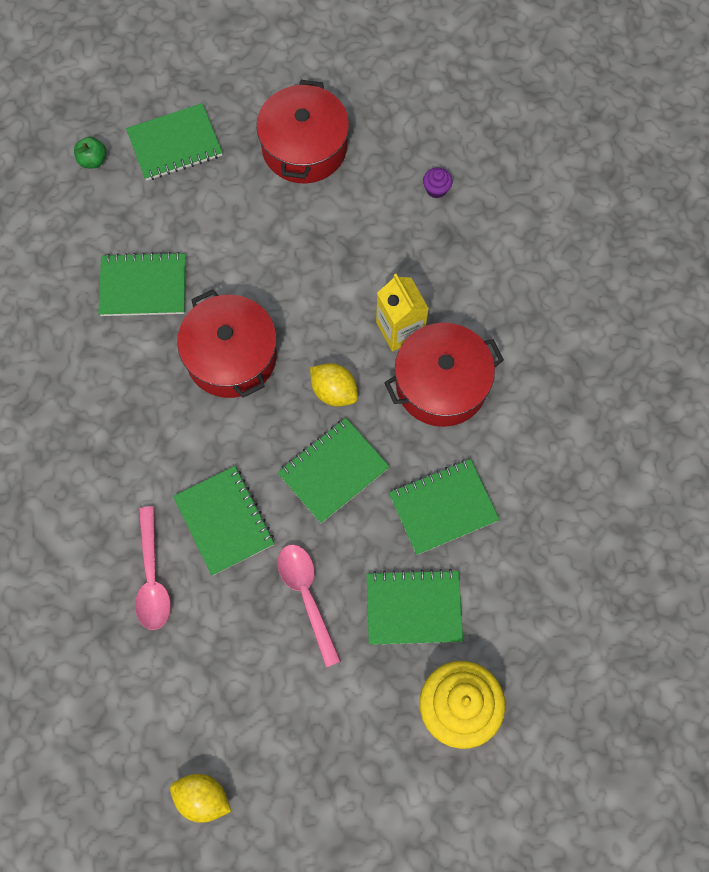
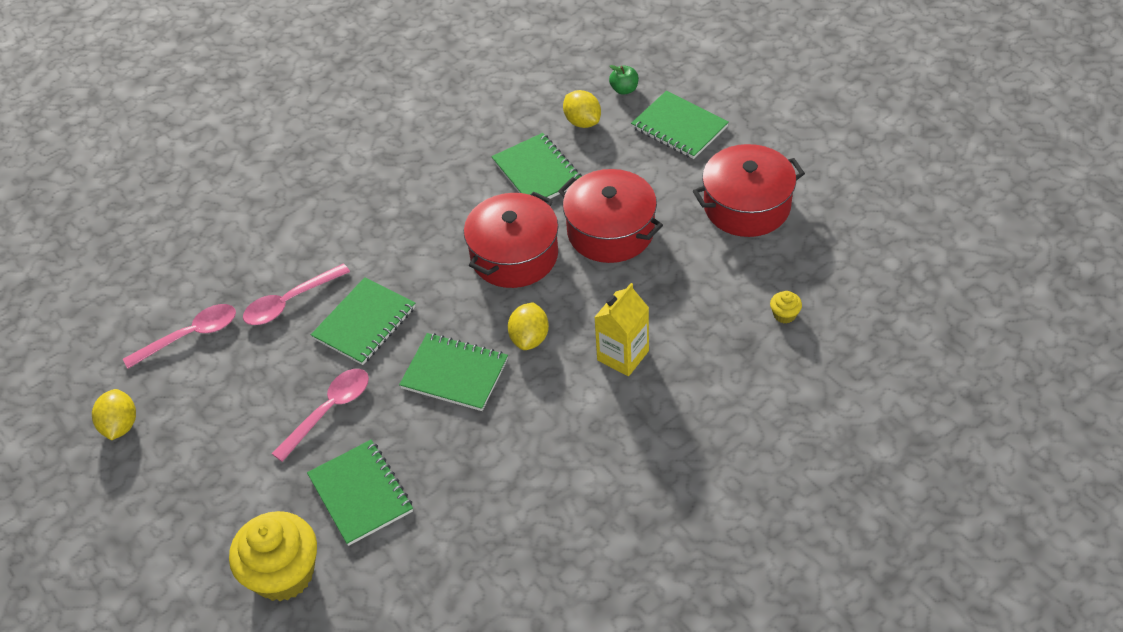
camera: 65 degrees right, 20 degrees down
(107, 216) = (582, 122): none -> yellow lemon
(132, 689) = (190, 336): none -> pink spoon
(436, 189) = (784, 315): purple cupcake -> yellow cupcake
(441, 384) = (590, 412): red pot -> red pot (610, 231)
(443, 507) = (470, 470): green notebook -> none

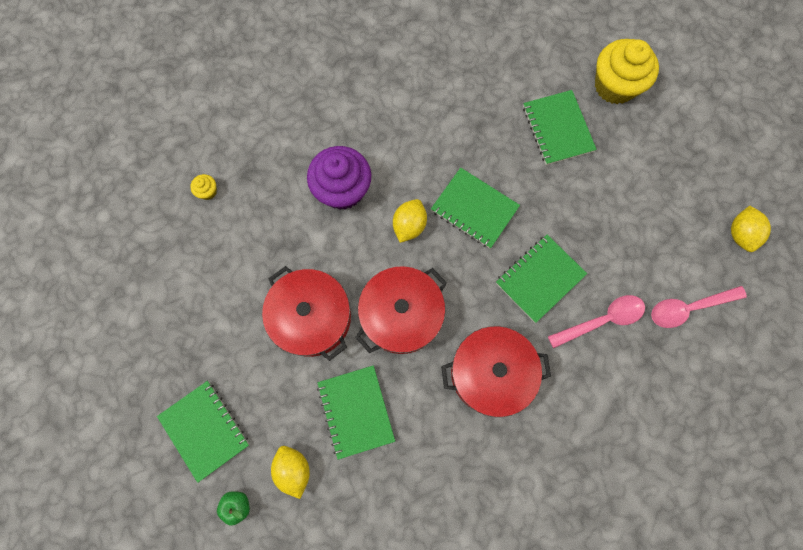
camera: 170 degrees left, 25 degrees up
(329, 411) = (575, 203): pink spoon -> none
(623, 355) = (342, 189): yellow carton -> purple cupcake
(747, 206) = (187, 310): red pot -> red pot (490, 373)

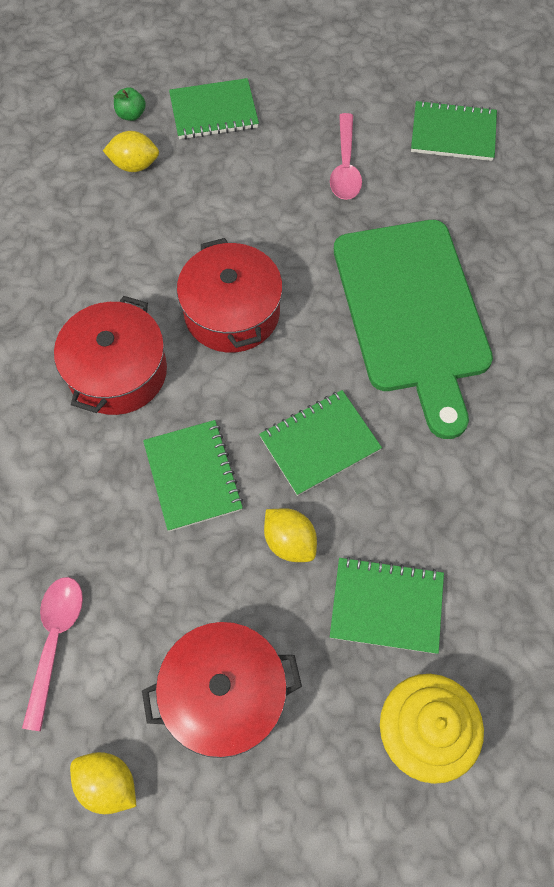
camera: 115 degrees right, 10 degrees down
(208, 191) = (468, 187): yellow cupcake -> none
(312, 317) = (275, 231): red pot -> red pot (224, 694)
(342, 189) = (412, 313): purple cupcake -> green cutting board
(356, 411) = (156, 233): green notebook -> green notebook (453, 133)
(409, 225) = (333, 363): yellow lemon -> yellow lemon (289, 541)
(602, 320) = (103, 523): pink spoon -> pink spoon (345, 166)

